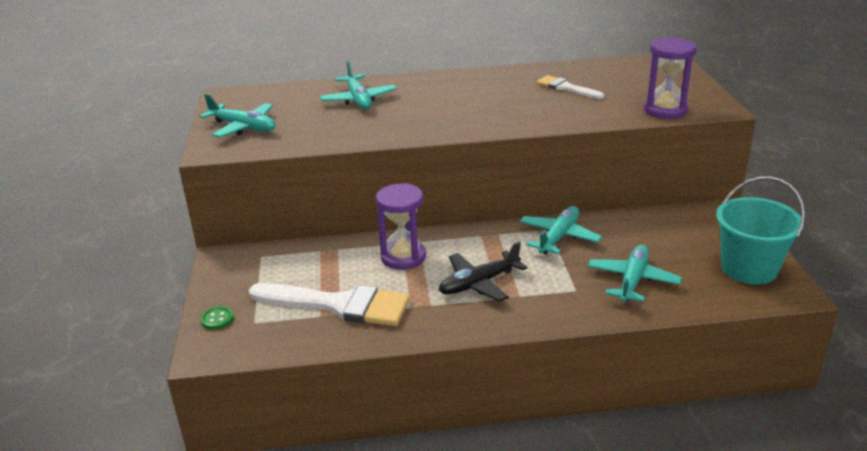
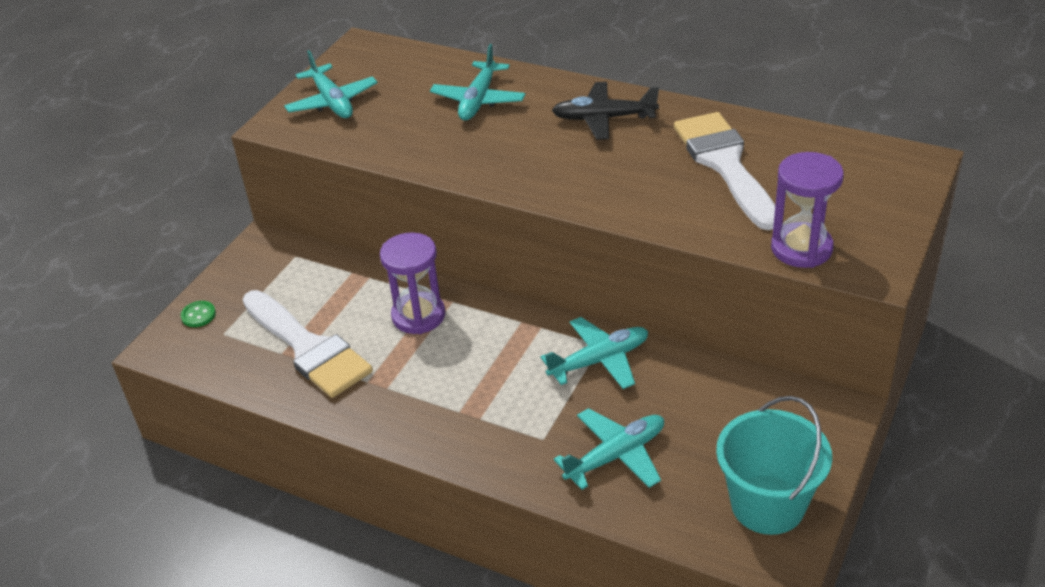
camera: 35 degrees right, 10 degrees up
(479, 283) = (456, 383): black plane -> black plane (603, 118)
(566, 88) = (725, 164): white brush -> white brush, size x1.86

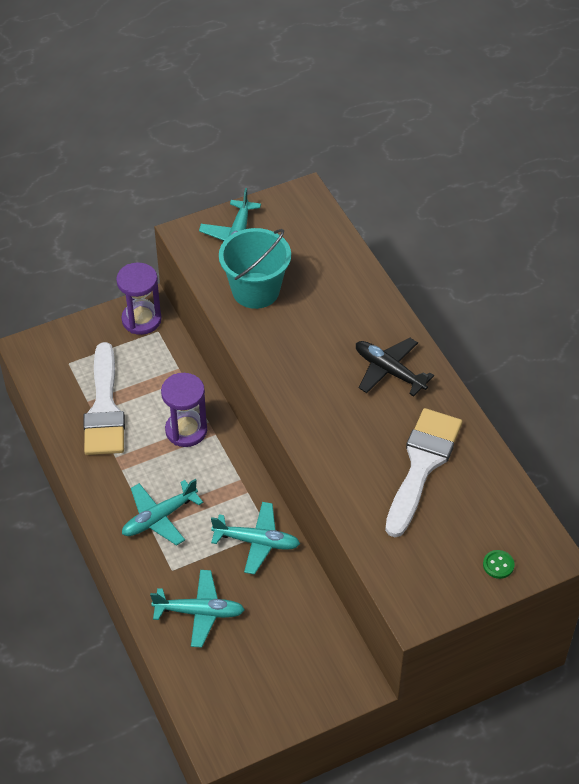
camera: 35 degrees right, 10 degrees up
(198, 315) = (66, 339): green button -> green button (498, 565)
(478, 100) = (328, 299): turquoise plane -> turquoise plane (159, 518)
(767, 505) = (248, 708): turquoise bucket -> turquoise bucket (255, 290)
(801, 248) = (392, 563): purple hourglass -> purple hourglass (141, 320)

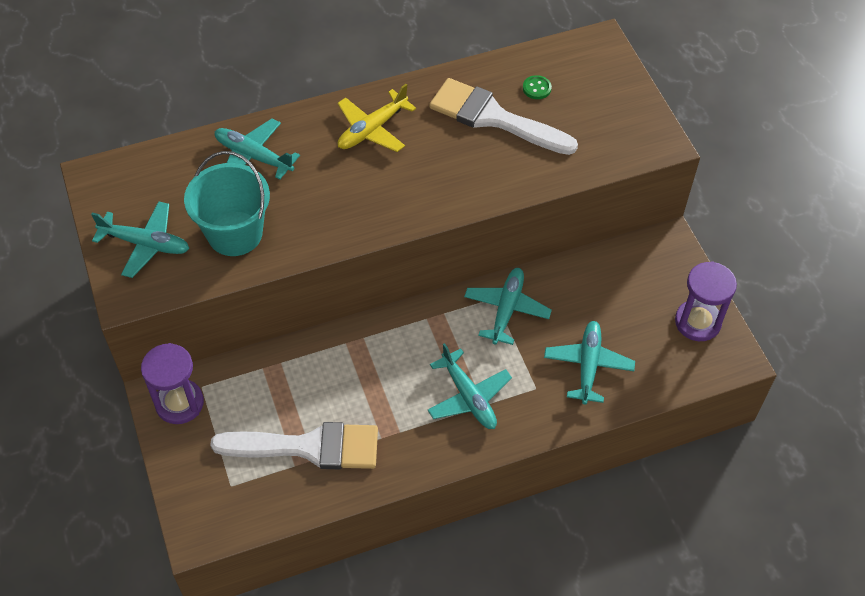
camera: 85 degrees left, 5 degrees up
(186, 430) = (354, 365): purple hourglass -> purple hourglass (697, 322)
(342, 291) = (253, 156): none -> turquoise plane
(389, 371) = (372, 129): black plane -> yellow plane
(498, 565) = (610, 78): green button -> green button (536, 88)

